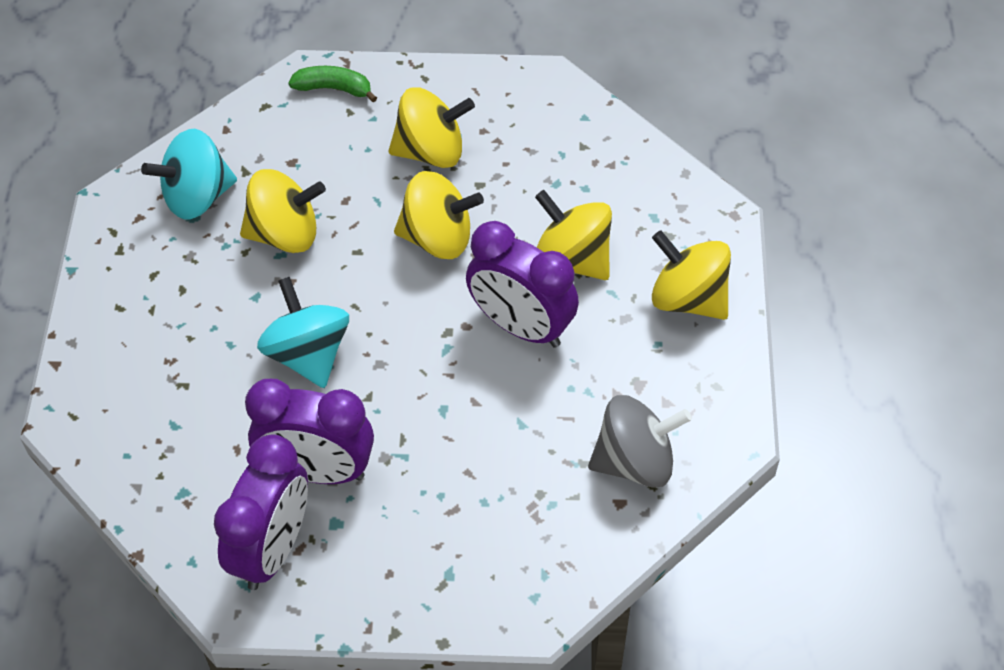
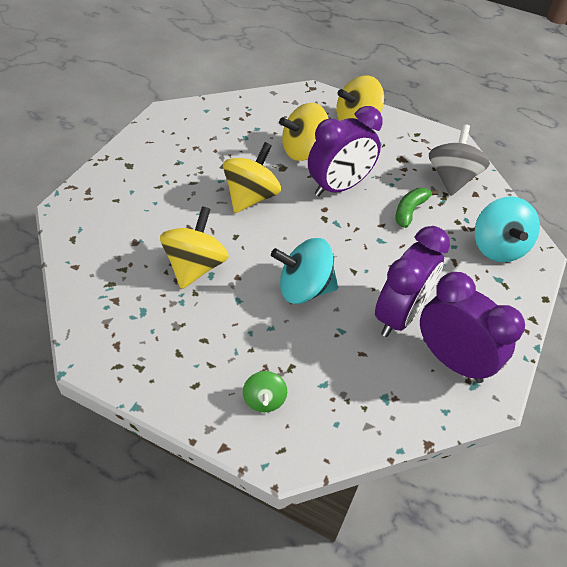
camera: 70 degrees left, 5 degrees down
(128, 376) = (264, 400): none -> green spinning top
(197, 197) = (125, 303): turquoise spinning top -> turquoise spinning top (497, 247)
(334, 89) = (89, 200): green banana -> green banana (410, 211)
(431, 151) = (181, 176): yellow spinning top -> none

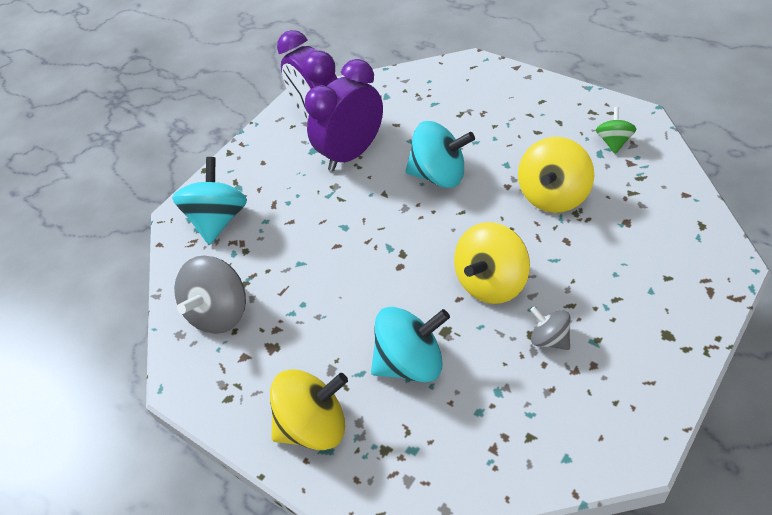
camera: 160 degrees left, 0 degrees up
(210, 163) = (549, 339): none -> grey spinning top
(264, 400) = (484, 93): green spinning top -> green spinning top (613, 142)
(303, 151) = (411, 362): yellow spinning top -> turquoise spinning top
(338, 187) = (374, 298): purple clock -> none
(410, 211) = (295, 264): green banana -> none

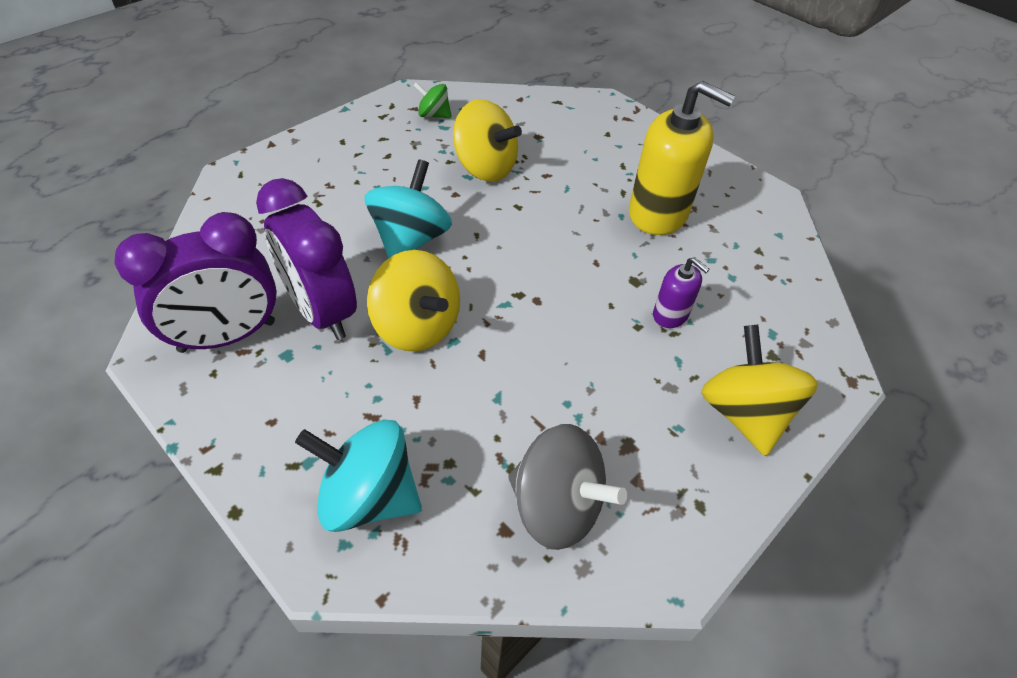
camera: 90 degrees left, 0 degrees up
(411, 362) = (670, 315): turquoise spinning top -> purple soap dispenser
(491, 282) = (582, 234): yellow spinning top -> yellow spinning top (417, 327)
(549, 339) = (658, 213): grey spinning top -> yellow soap dispenser

